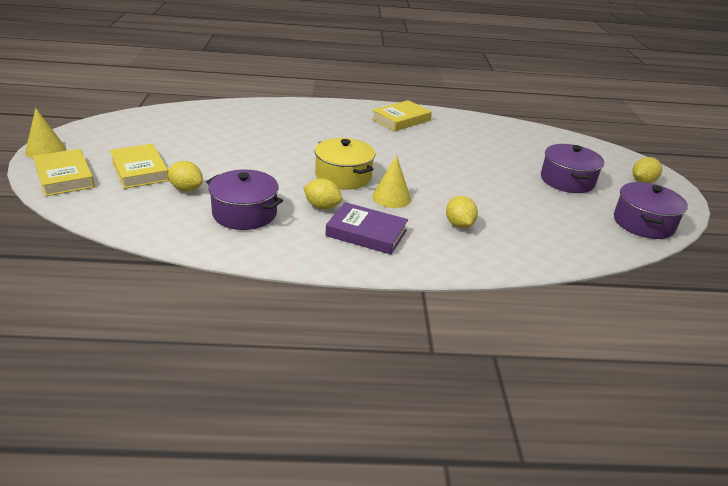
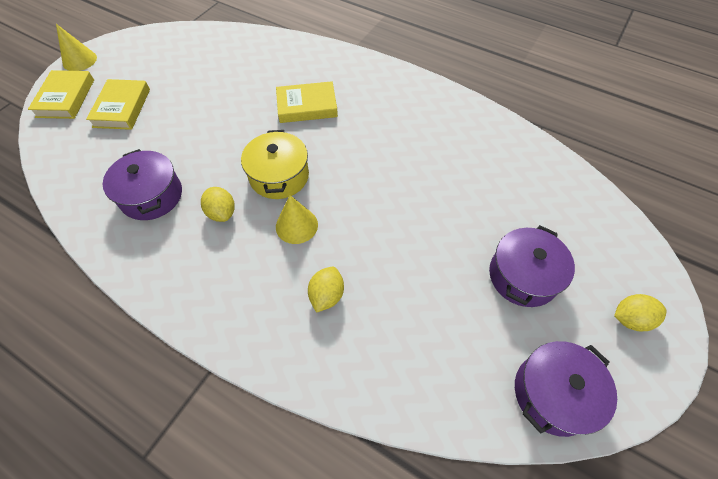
camera: 35 degrees right, 25 degrees up
(186, 189) = (135, 145): yellow lemon -> none
(366, 233) = (227, 267): purple book -> none
(401, 119) = (416, 106): yellow book -> yellow book (307, 106)

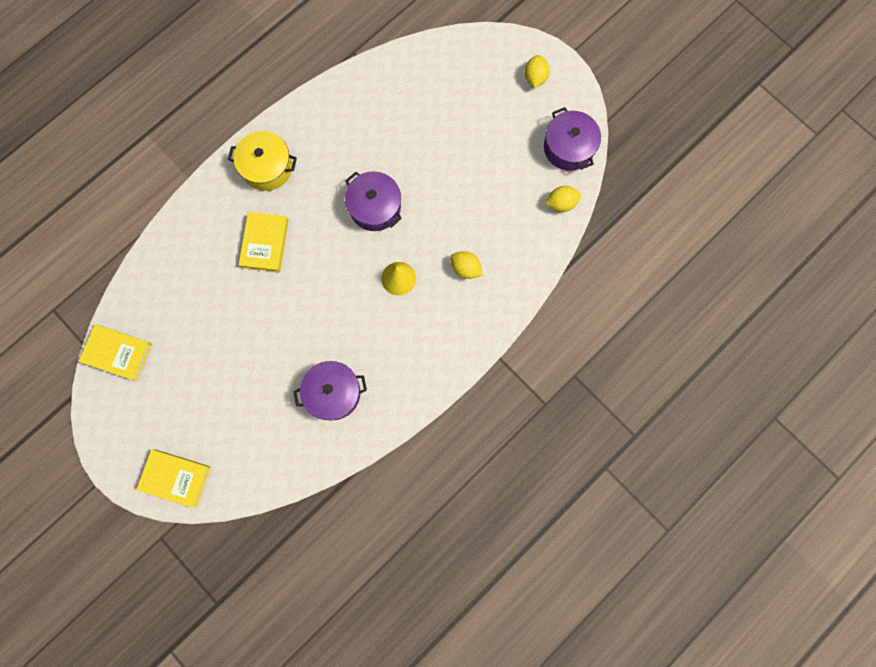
camera: 75 degrees left, 20 degrees up
(79, 60) = (116, 467): yellow cone -> none
(122, 108) = (210, 419): yellow book -> yellow book (118, 353)
(222, 213) = (369, 335): yellow lemon -> yellow lemon (561, 203)
(279, 176) = (343, 283): yellow pot -> yellow pot (267, 167)
(523, 276) = (487, 130): purple pot -> purple pot (375, 207)

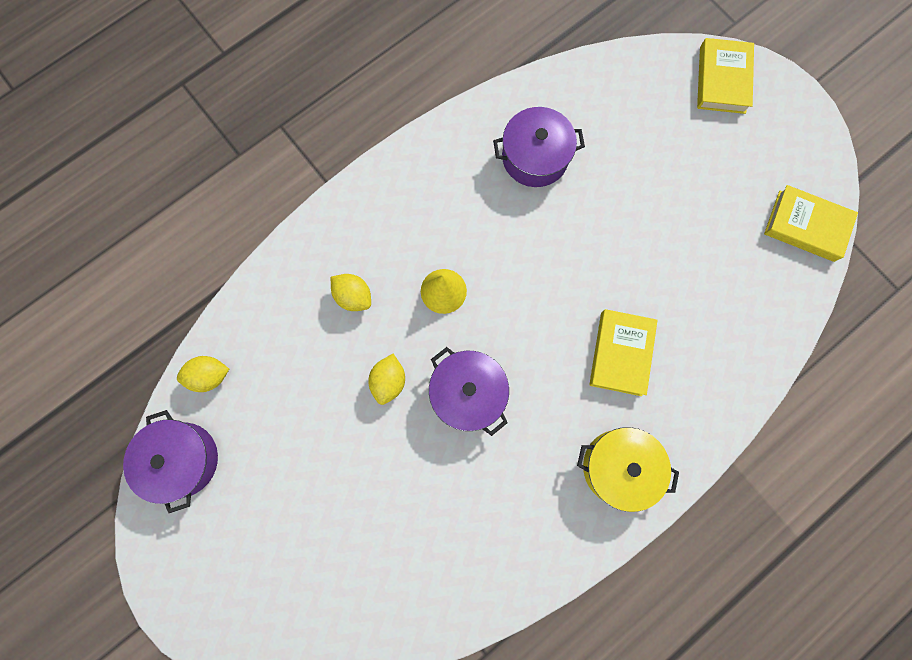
camera: 175 degrees left, 0 degrees up
(176, 478) = (722, 80): yellow book -> yellow book turned 75 degrees clockwise
(535, 78) = (209, 581): yellow lemon -> yellow lemon (389, 381)

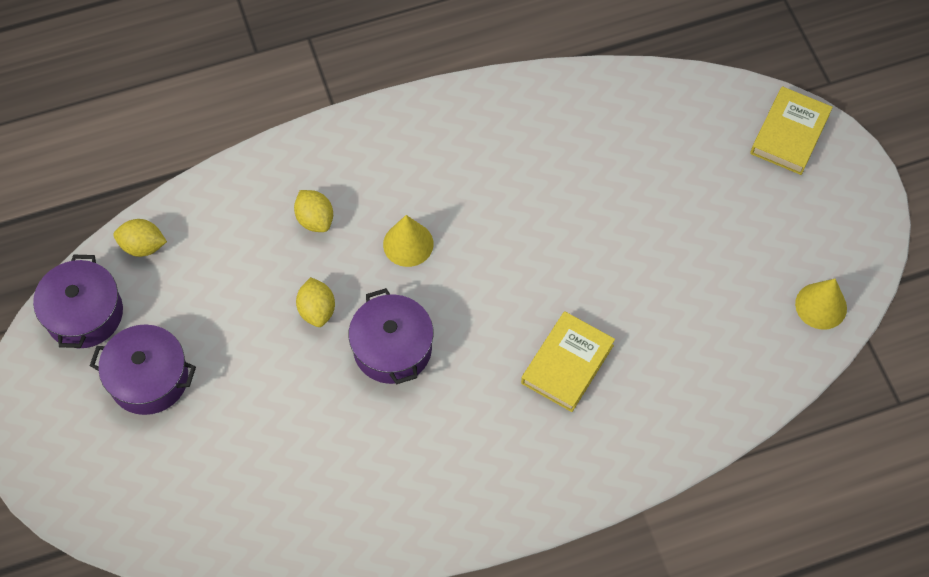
camera: 20 degrees right, 15 degrees down
(389, 381) = (317, 310): yellow lemon -> yellow lemon turned 45 degrees counterclockwise
(535, 157) = (556, 147): purple pot -> purple pot (149, 378)
(619, 467) = (519, 472): yellow pot -> none
(806, 226) = (821, 306): yellow book -> yellow cone

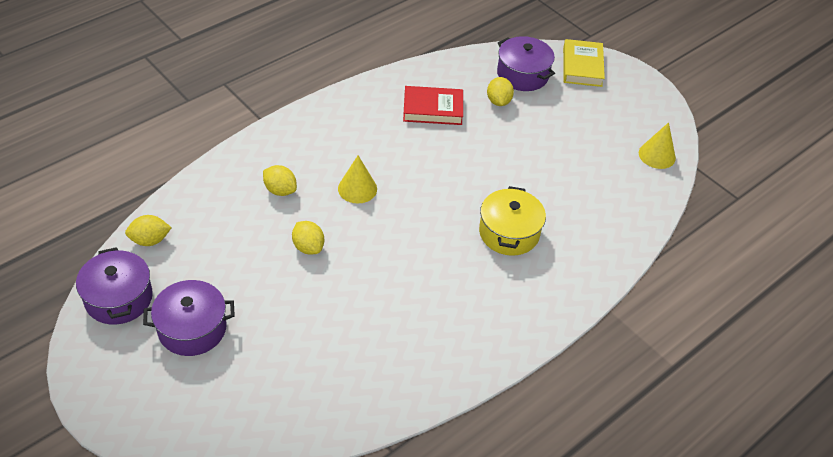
camera: 25 degrees left, 15 degrees down
(392, 348) = (377, 256): purple pot -> purple pot (522, 74)
(553, 149) = (433, 109): none -> red book
(567, 364) = (509, 233): yellow book -> yellow pot
(646, 160) = (498, 101): none -> yellow lemon

